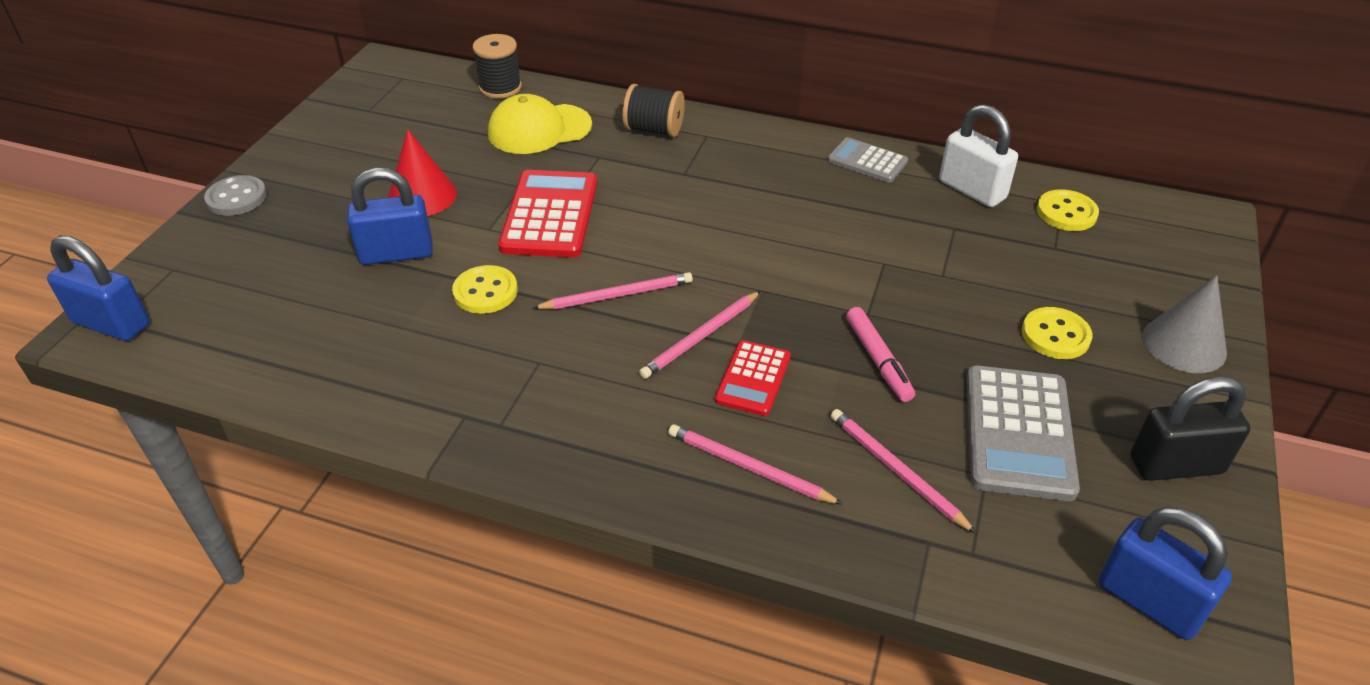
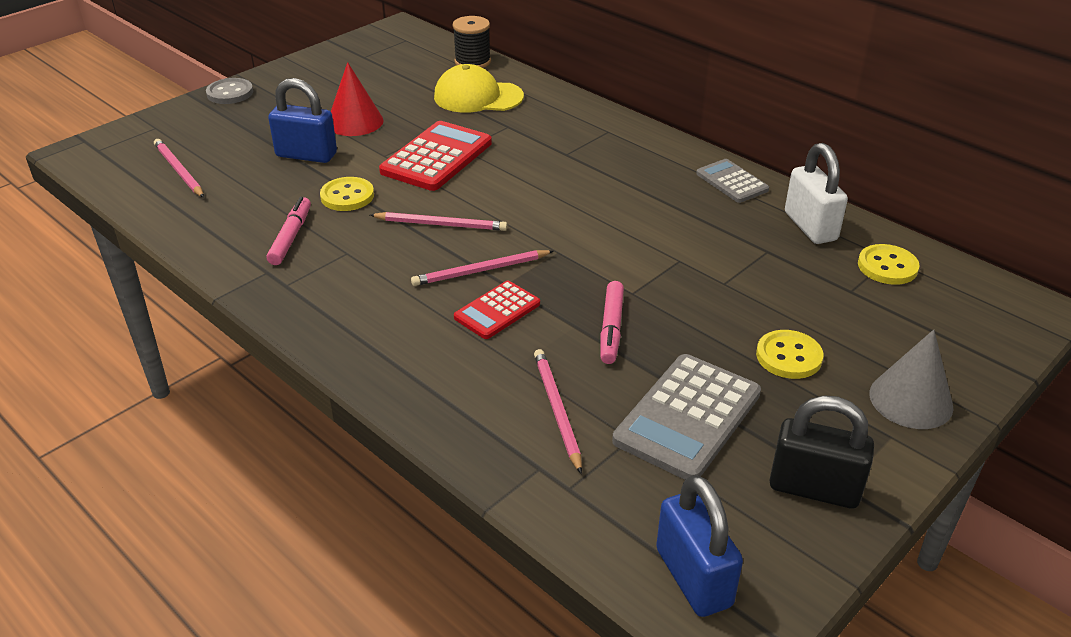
camera: 25 degrees right, 5 degrees down
(112, 324) = (93, 151): blue padlock -> none
(459, 363) = (291, 237): none -> pink marker
(654, 129) = (568, 117): black spool -> none
(749, 467) = (441, 369): pink pencil -> pink pencil (179, 170)

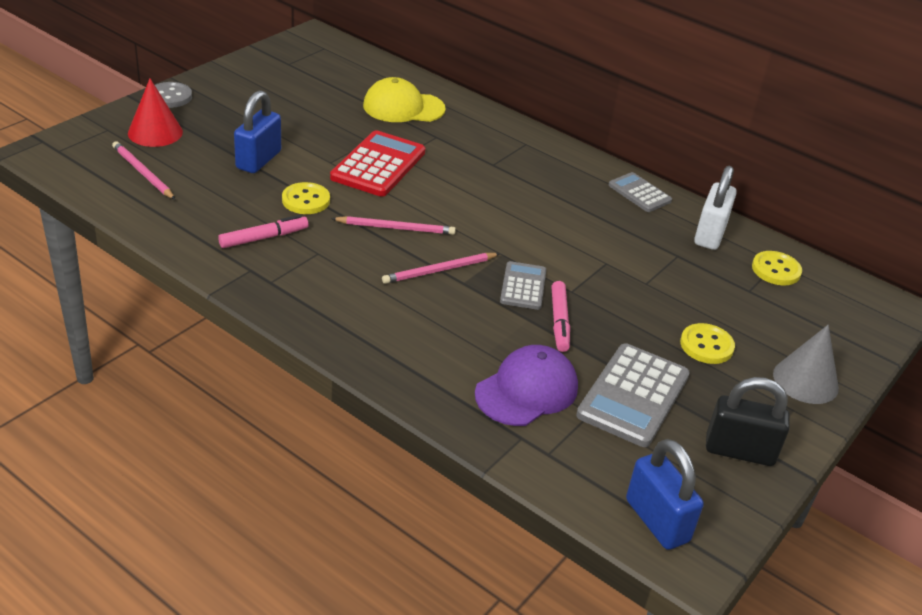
camera: 10 degrees left, 0 degrees up
(291, 237) = (264, 238): pink marker -> pink marker turned 60 degrees clockwise
(306, 155) = (258, 160): blue padlock -> blue padlock turned 75 degrees counterclockwise
(355, 122) = (295, 129): red cone -> red cone (155, 132)
(472, 62) = (391, 72): black spool -> none
(497, 311) = (461, 306): red calculator -> none
(557, 410) = (527, 390): pink pencil -> purple cap
(575, 288) = (523, 286): none -> grey calculator
(810, 226) = (710, 234): white padlock -> white padlock turned 45 degrees clockwise

